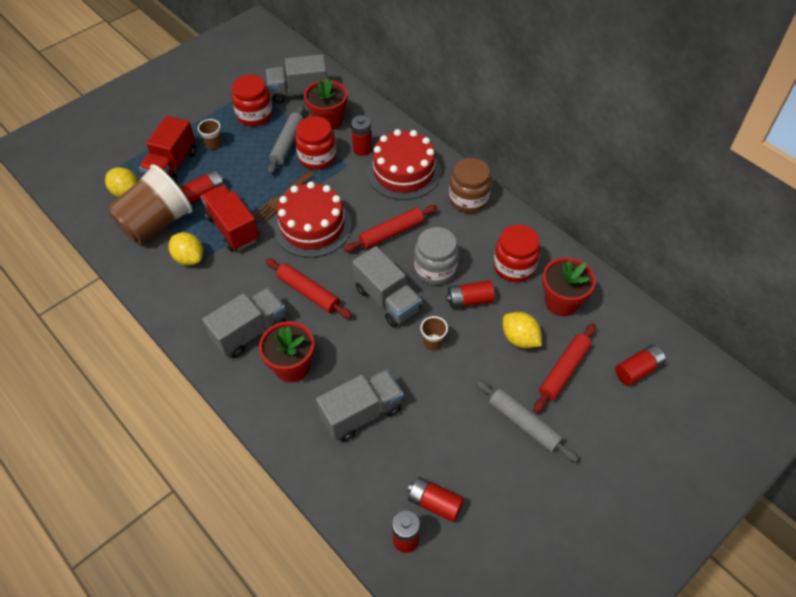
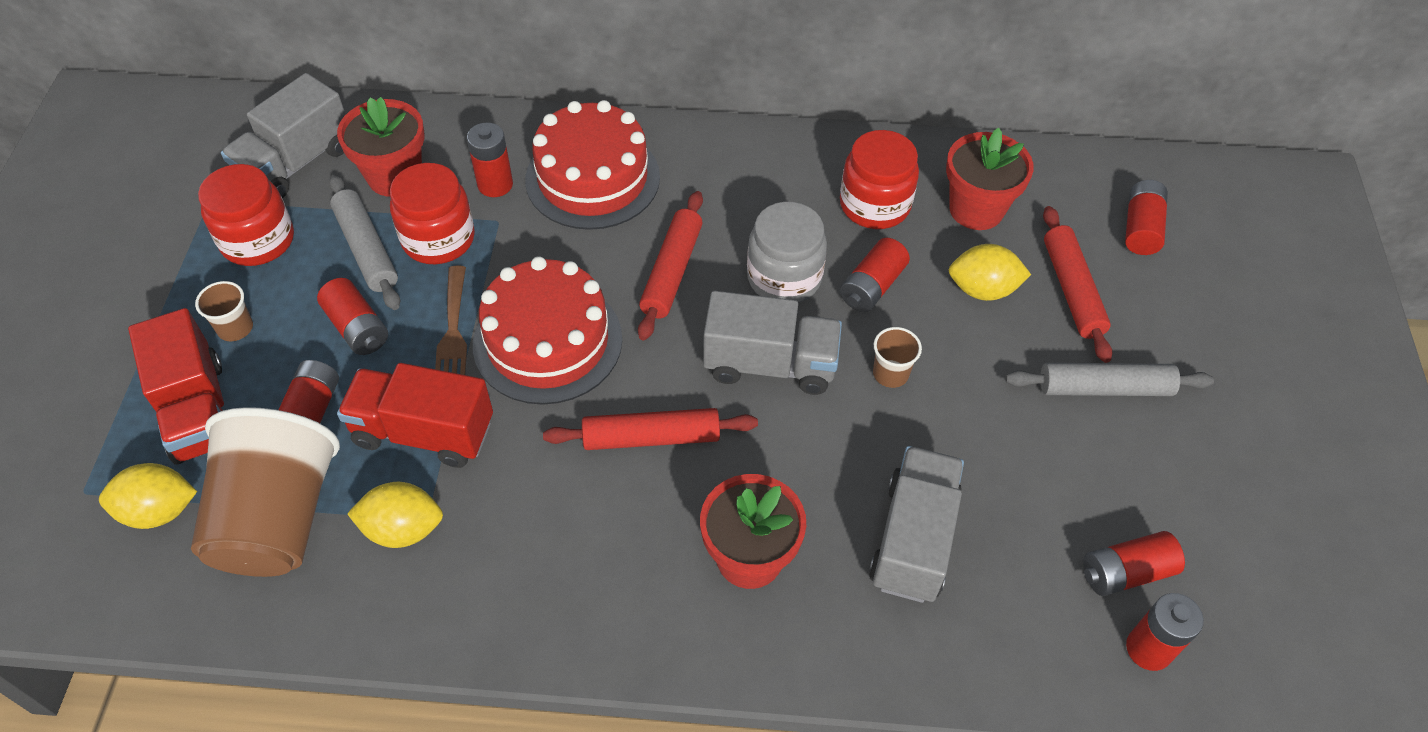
camera: 45 degrees left, 0 degrees up
(250, 332) = (631, 560): grey truck -> none
(252, 172) = (357, 328): none -> red battery
(468, 199) = (721, 158): brown jar -> none

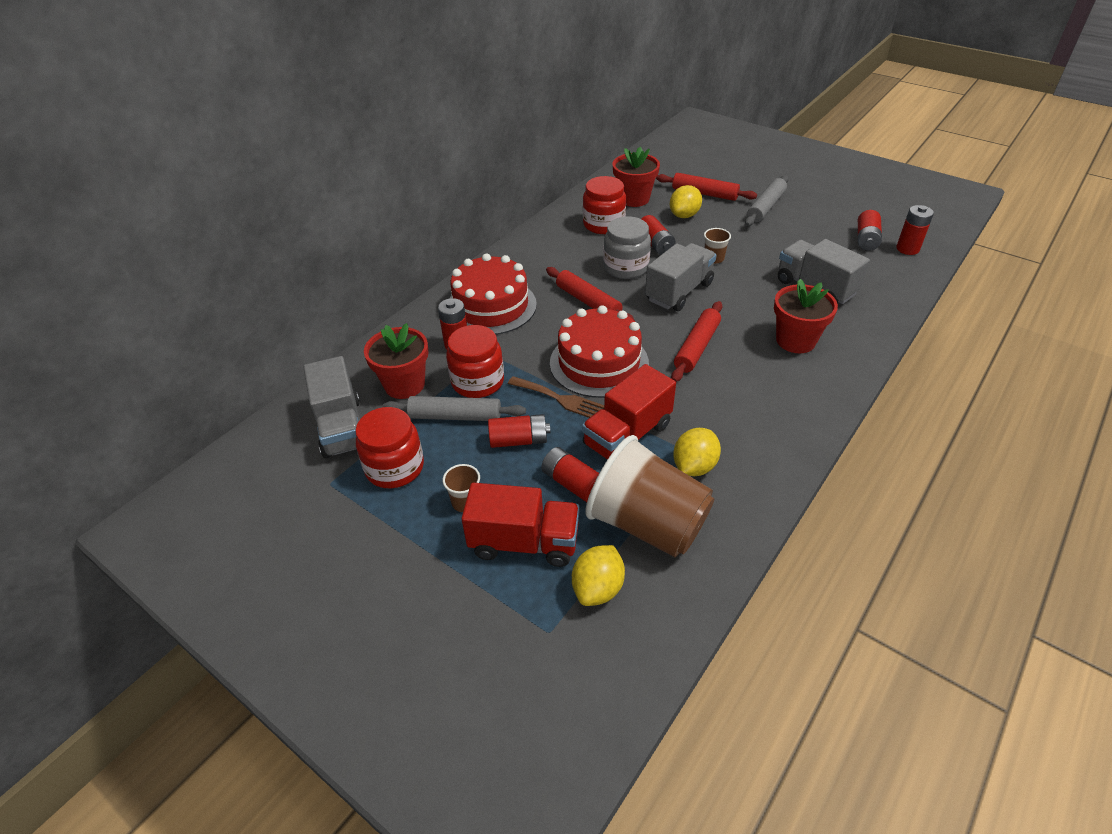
camera: 55 degrees left, 10 degrees down
(1141, 228) = (684, 164): red battery -> none

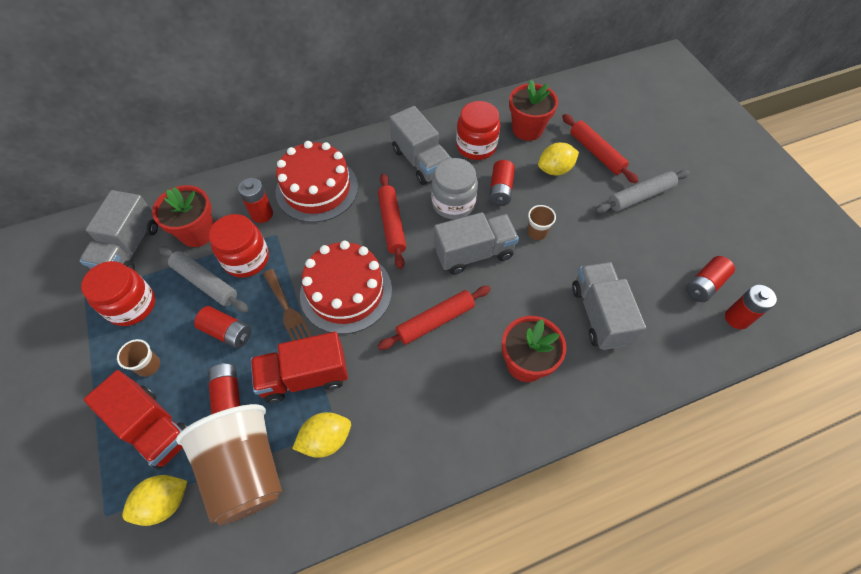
camera: 30 degrees right, 15 degrees up
(566, 251) = (420, 161): none -> grey truck

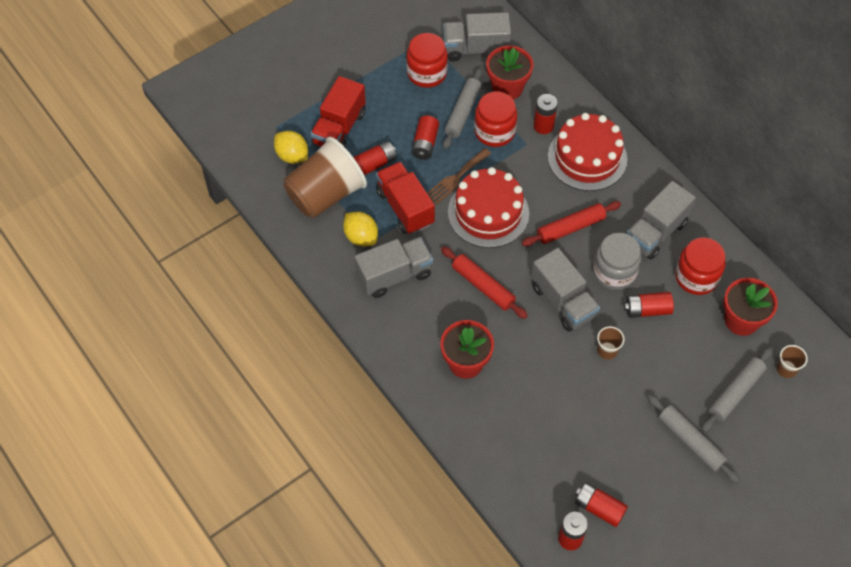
camera: 75 degrees right, 0 degrees up
(148, 365) = (383, 105): brown cup -> brown cup (786, 369)
(555, 169) = (694, 355): yellow lemon -> none
(596, 153) = (735, 392): red rolling pin -> grey rolling pin
(599, 314) = (533, 416): grey truck -> grey truck (394, 275)

